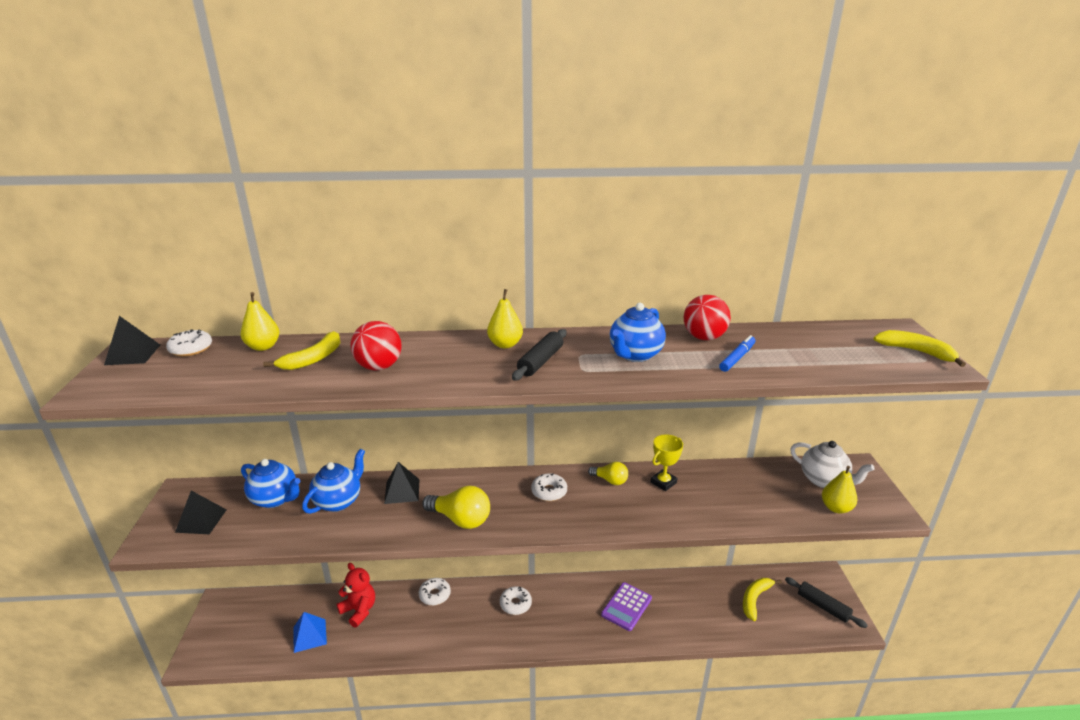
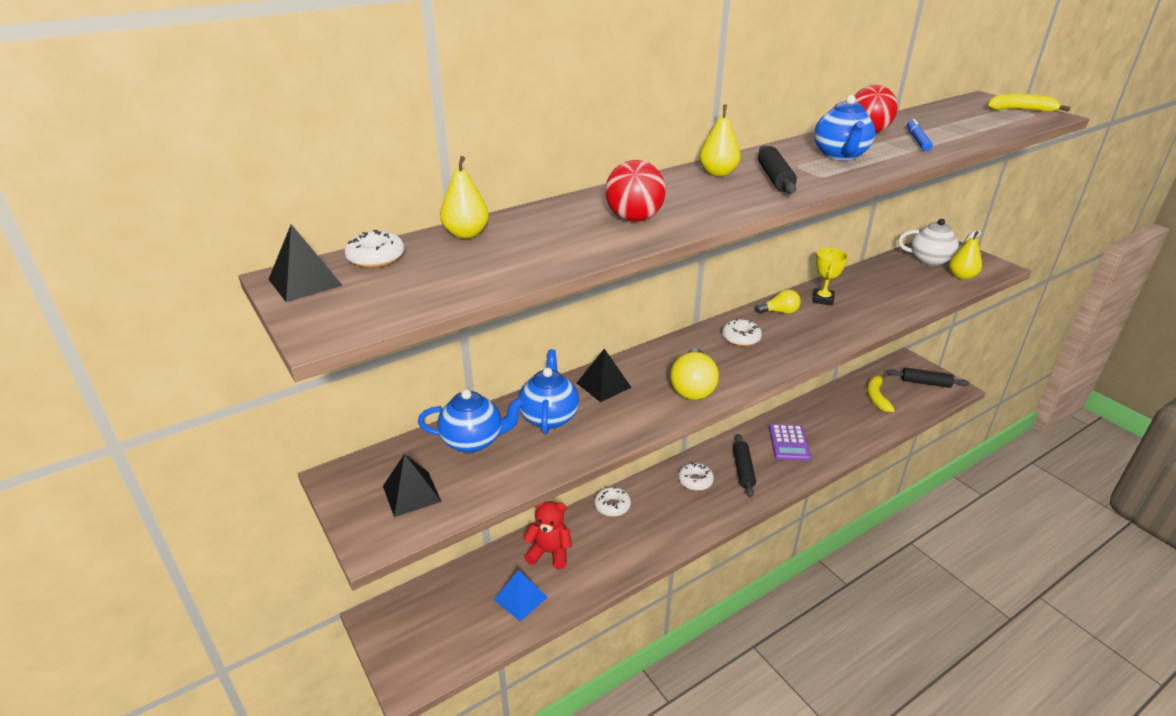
camera: 30 degrees left, 5 degrees up
(313, 359) = (549, 230): yellow banana -> none
(461, 519) = (693, 387): yellow light bulb -> yellow light bulb turned 105 degrees clockwise
(563, 613) = (743, 470): none -> black rolling pin

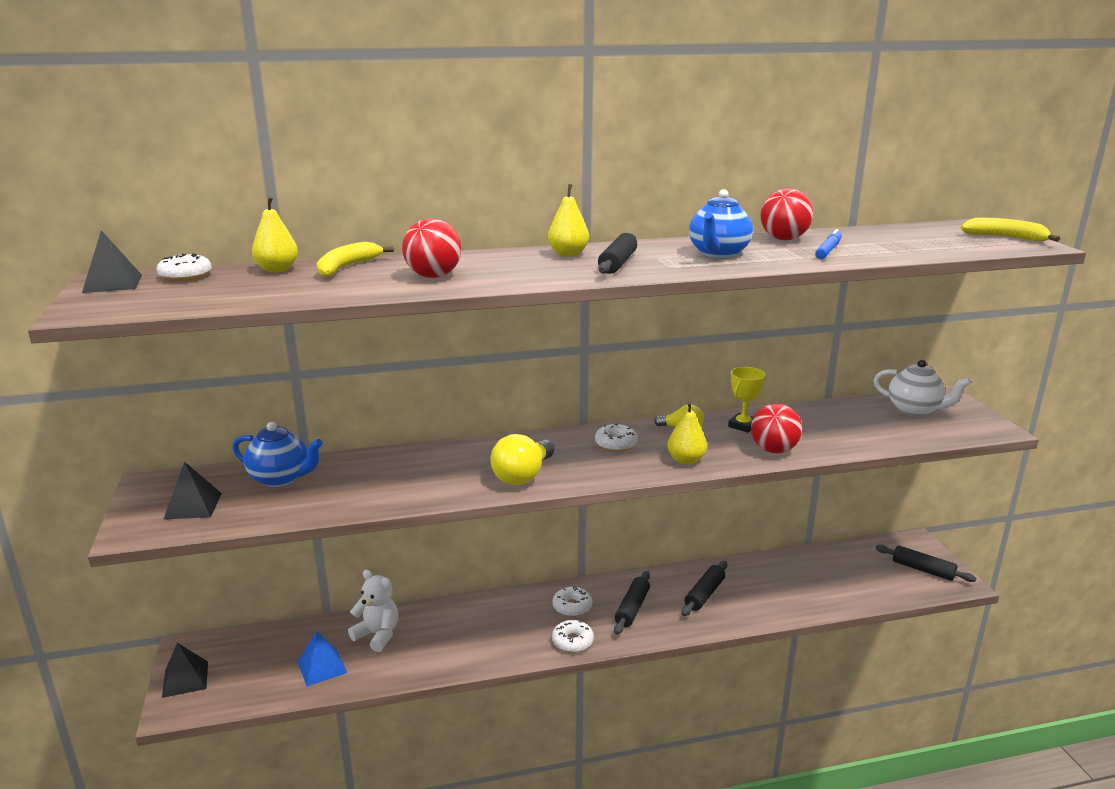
camera: 20 degrees right, 10 degrees down
(549, 417) = (364, 473): blue teapot -> none
(549, 552) = (377, 635): red teddy bear -> white teddy bear
(603, 385) = (439, 458): black pyramid -> black pyramid (185, 679)
(612, 506) = (469, 609): white donut -> white donut (572, 641)
(789, 443) = (704, 594): purple calculator -> black rolling pin
(865, 318) = (773, 450): none -> red ball
(876, 397) = (847, 571): yellow banana -> yellow banana (346, 267)
(961, 276) = (936, 430): yellow pear -> yellow pear (686, 460)

